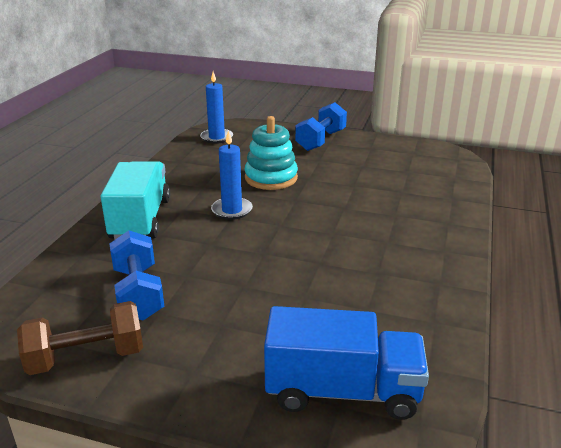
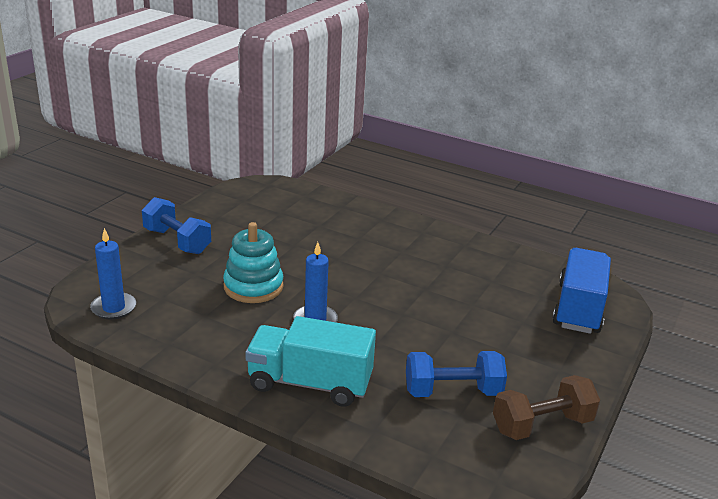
camera: 80 degrees left, 0 degrees up
(86, 357) = (542, 425): brown dumbbell -> brown dumbbell turned 75 degrees clockwise

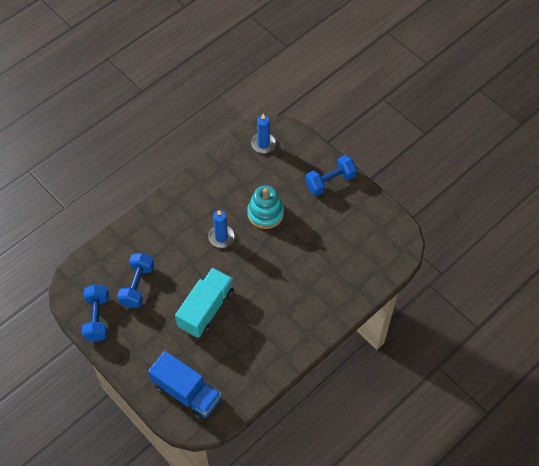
camera: 110 degrees right, 30 degrees up
(310, 383) = (168, 221): turquoise truck -> turquoise truck (206, 309)
(542, 425) = (97, 318): brown dumbbell -> blue dumbbell

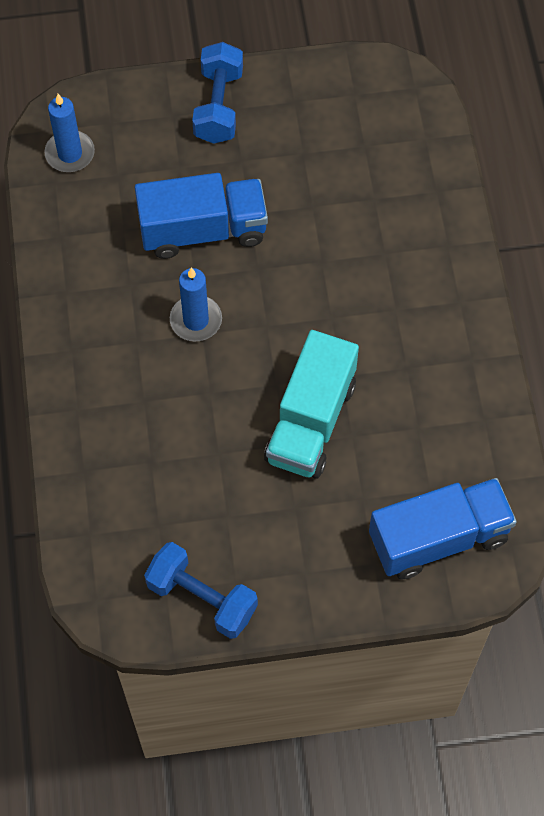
camera: 55 degrees left, 5 degrees up
(137, 286) = (188, 499): blue dumbbell -> none
(206, 309) = (311, 421): turquoise truck -> turquoise truck turned 135 degrees counterclockwise
(265, 213) = (203, 230): turquoise stacking toy -> blue truck

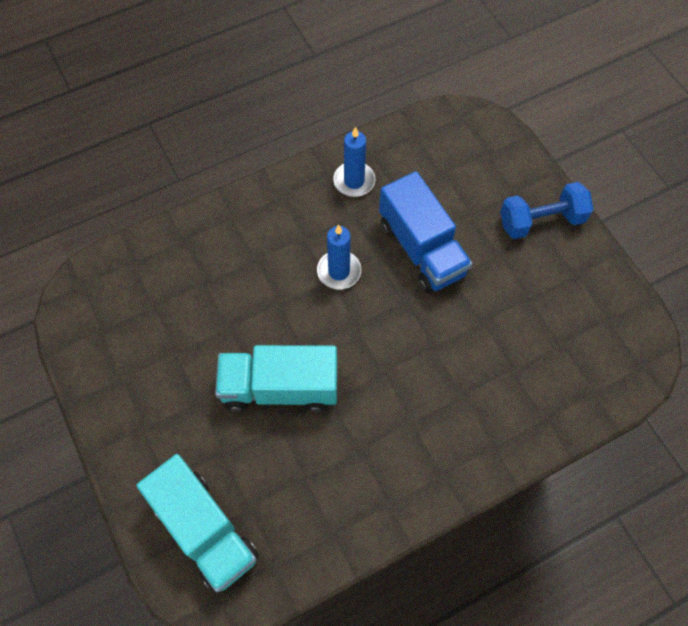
camera: 70 degrees right, 0 degrees up
(70, 153) = (446, 136): blue candle -> blue candle (354, 181)
(202, 598) = (100, 358): blue dumbbell -> none
(438, 538) = (205, 529): blue truck -> turquoise truck

